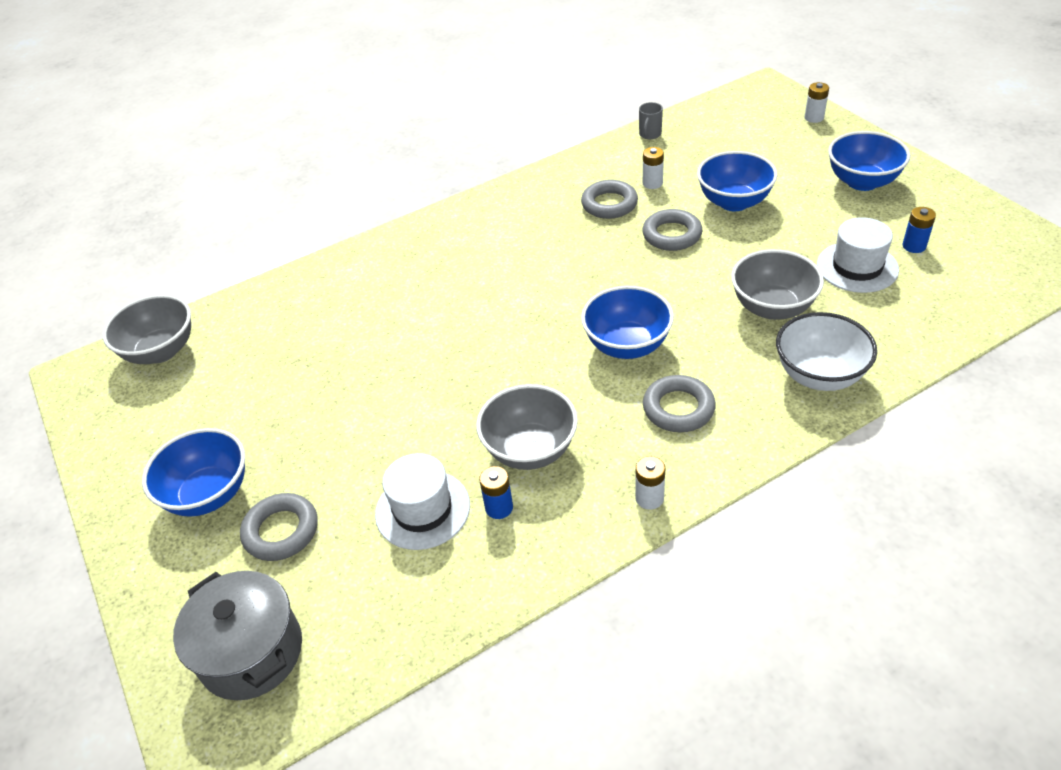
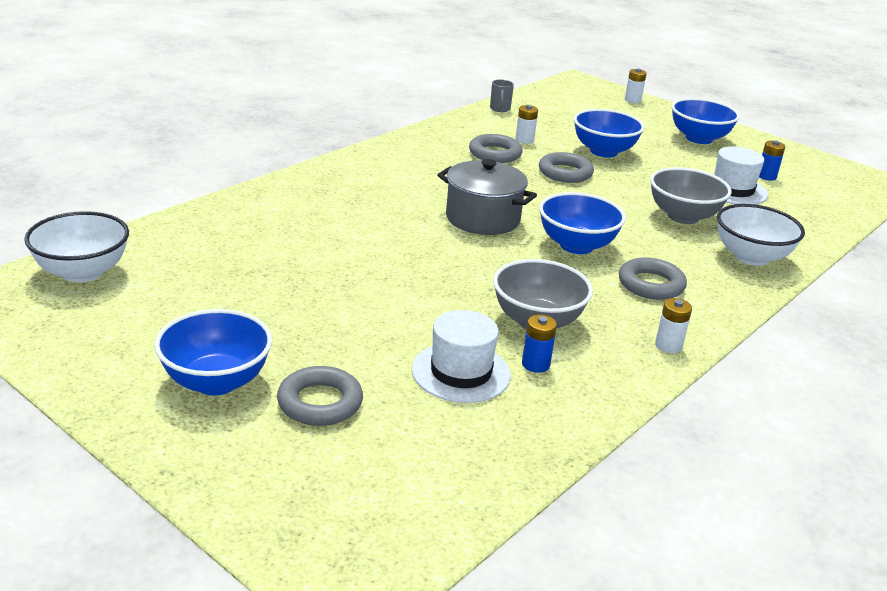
camera: 25 degrees left, 15 degrees down
(161, 351) = (82, 272): grey bowl -> white bowl
(251, 652) = (349, 502): grey pot -> grey pot (482, 219)

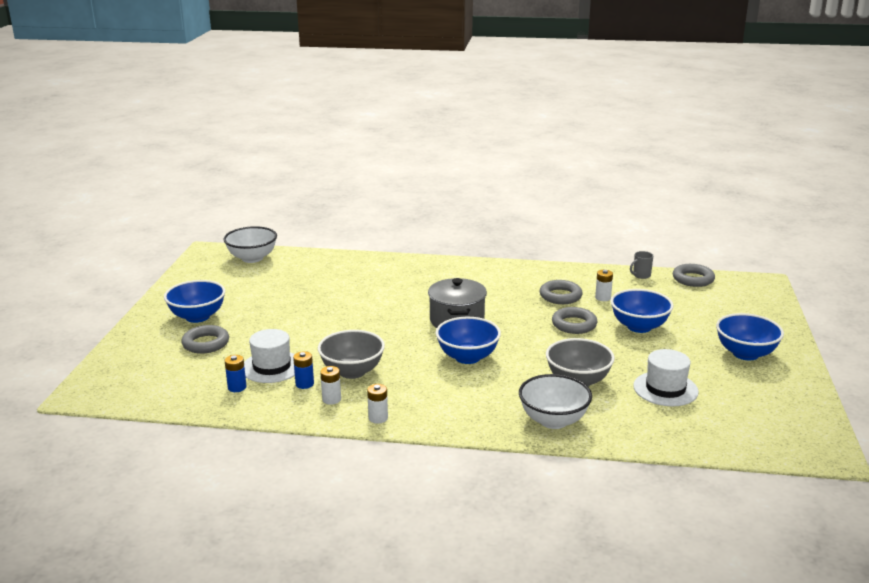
camera: 60 degrees right, 5 degrees down
(632, 100) = (770, 310): white battery -> white battery (331, 399)
(651, 284) = (451, 394): grey ring -> grey ring (693, 279)
(766, 176) = (723, 397): blue battery -> blue battery (237, 387)

